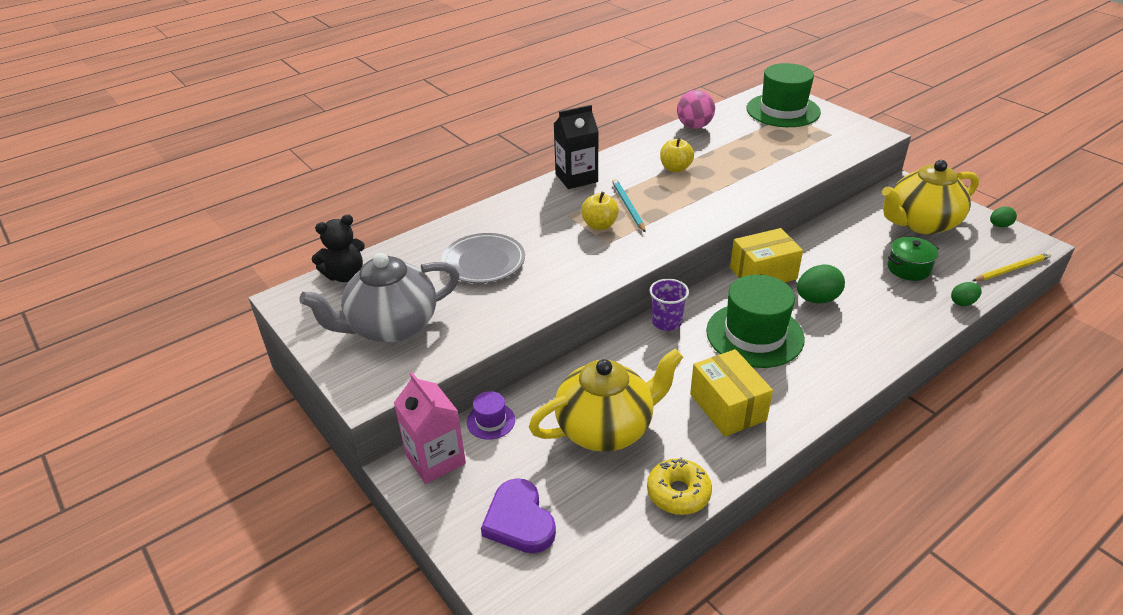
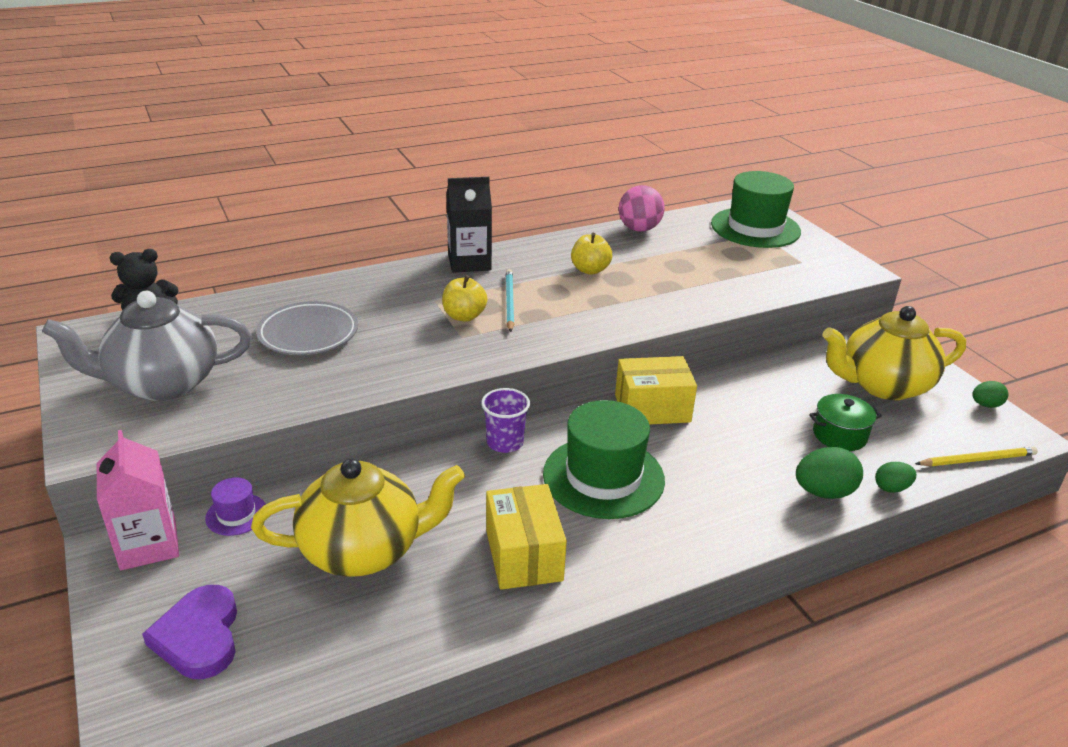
camera: 10 degrees right, 5 degrees down
(678, 493) = (406, 645): yellow donut -> none
(817, 299) = (703, 450): green egg -> green egg (823, 492)

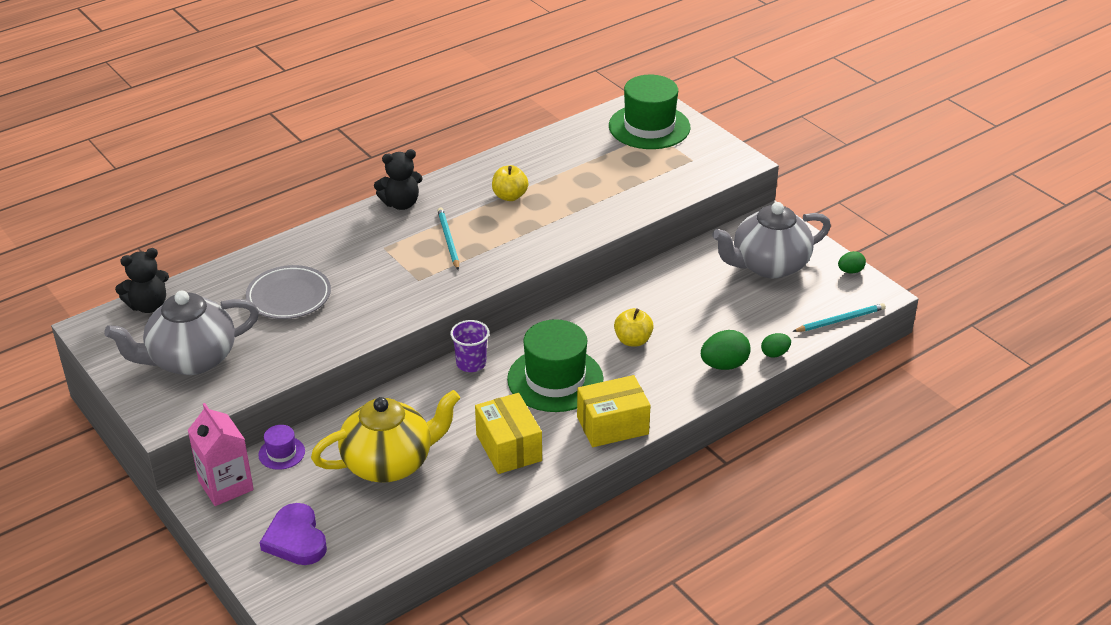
camera: 10 degrees left, 5 degrees up
(464, 316) = (414, 260): yellow apple -> yellow apple (633, 340)
(469, 262) = (401, 204): black carton -> black teddy bear
(639, 229) = (544, 143): pink ball -> none
(652, 408) = (583, 315): yellow box -> yellow box (612, 425)
(839, 435) = (735, 316): green pot -> none
(883, 385) = (769, 265): yellow teapot -> grey teapot
(977, 460) = (840, 320): yellow pencil -> turquoise pencil

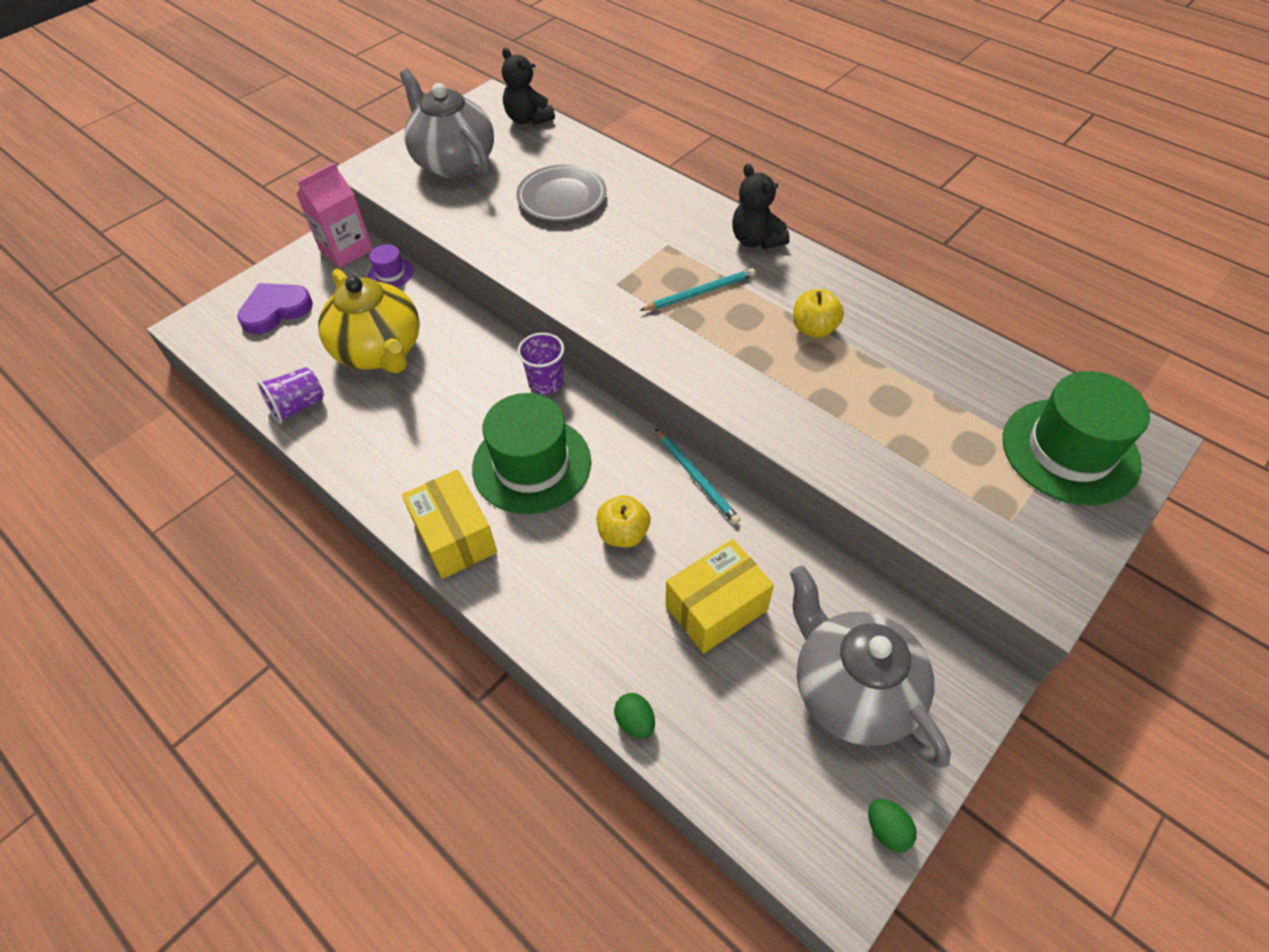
camera: 80 degrees right, 15 degrees up
(439, 519) = (298, 406): none -> purple cup
(508, 447) = (409, 443): yellow box -> yellow box (716, 608)
(724, 365) = (595, 653): green egg -> none
(840, 320) = (745, 821): turquoise pencil -> turquoise pencil (696, 478)

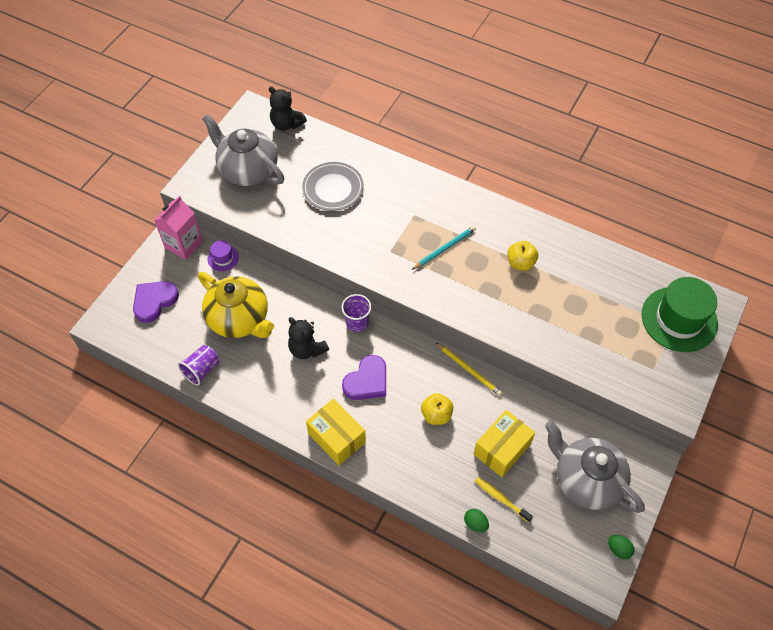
camera: 15 degrees left, 5 degrees up
(532, 464) = (367, 381): green hat -> purple heart
(692, 689) = (501, 498): none -> yellow toothbrush
(696, 478) = (469, 370): turquoise pencil -> yellow pencil
(756, 240) = (469, 202): black teddy bear -> black teddy bear (307, 349)

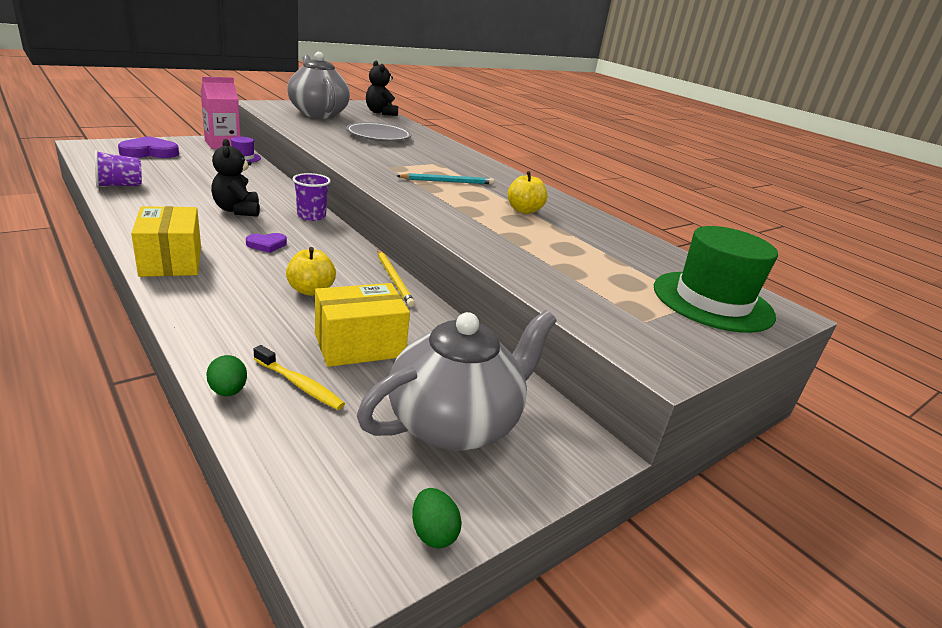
camera: 20 degrees right, 30 degrees down
(239, 319) = (203, 180): yellow teapot -> none
(367, 381) = (267, 244): purple heart -> purple heart, size x0.56
(501, 498) = (300, 385): yellow toothbrush -> yellow toothbrush turned 150 degrees clockwise
(586, 480) = (455, 423): grey teapot -> grey teapot turned 75 degrees clockwise

